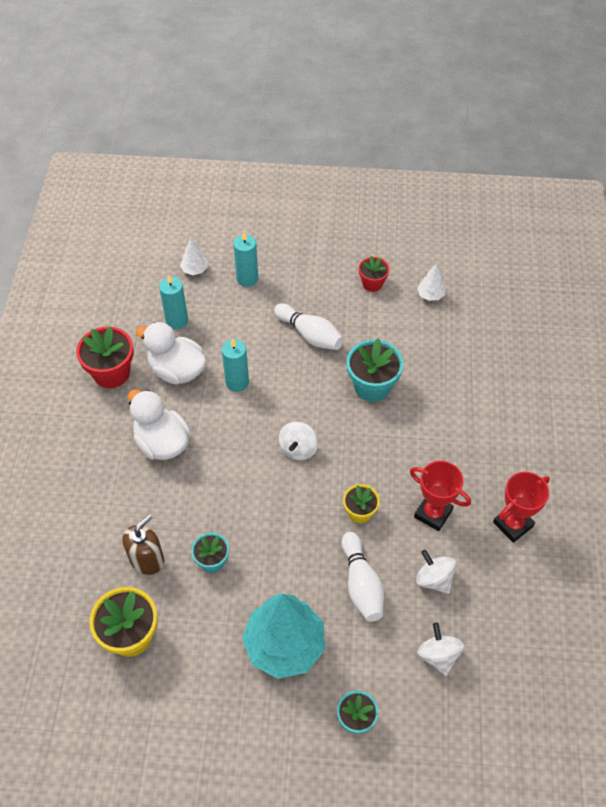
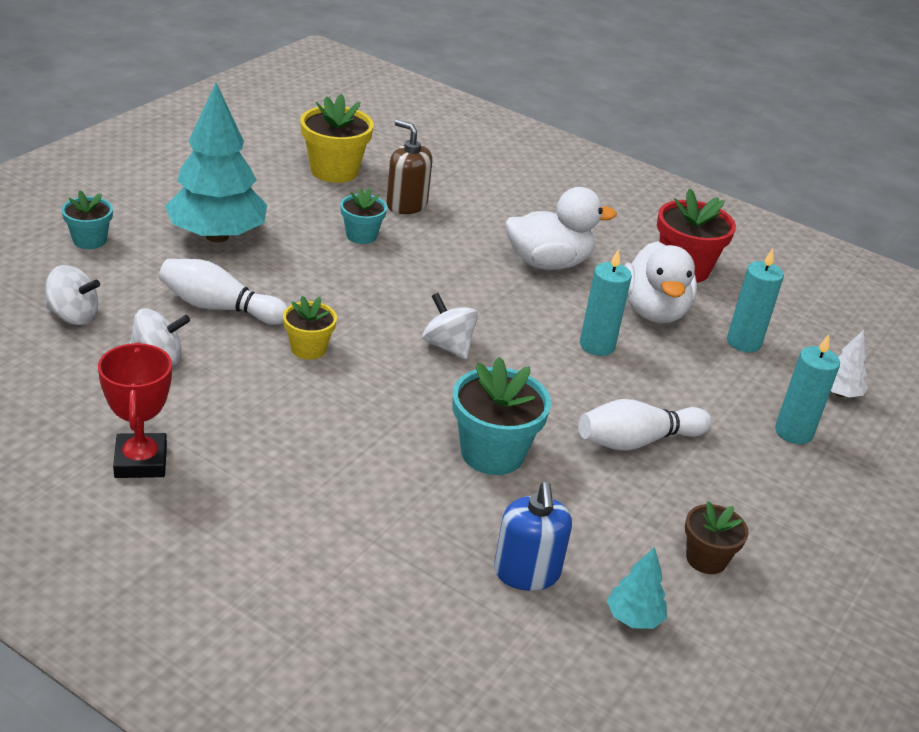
camera: 115 degrees right, 20 degrees down
(147, 559) = (406, 205): brown soap dispenser -> brown soap dispenser turned 150 degrees clockwise
(177, 370) = (653, 311): white duck -> white duck turned 120 degrees clockwise
(372, 283) = (706, 559): red flower pot -> brown flower pot
(430, 295) = (634, 618): white tree -> turquoise tree
(433, 513) = (239, 402): red trophy -> none
(439, 339) = (526, 573): none -> blue soap dispenser

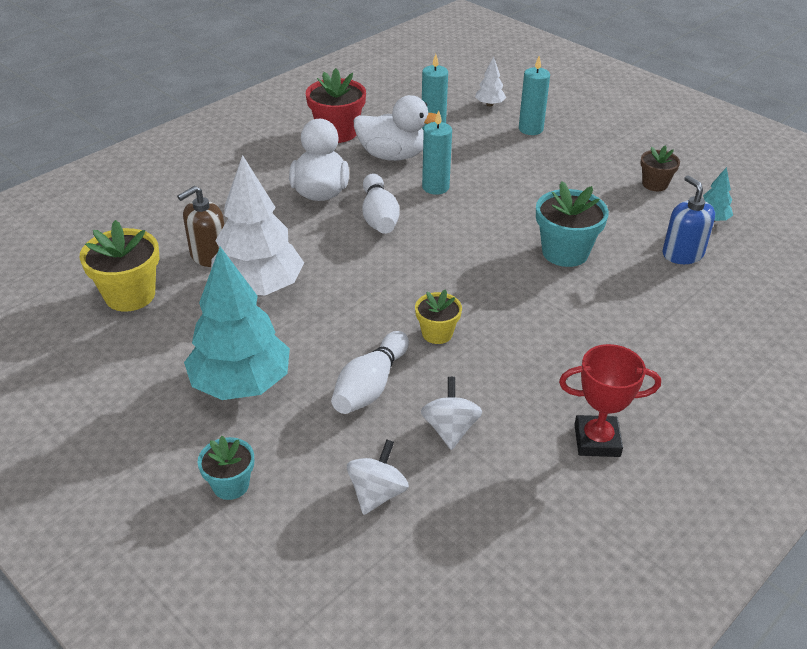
camera: 75 degrees left, 5 degrees up
(361, 236) = (259, 288): turquoise flower pot -> white tree
(447, 346) = (434, 257): white spinning top -> none
(526, 573) = (682, 254): blue soap dispenser -> blue soap dispenser turned 120 degrees counterclockwise
(637, 441) = (545, 189): white bowling pin -> white bowling pin (379, 217)

